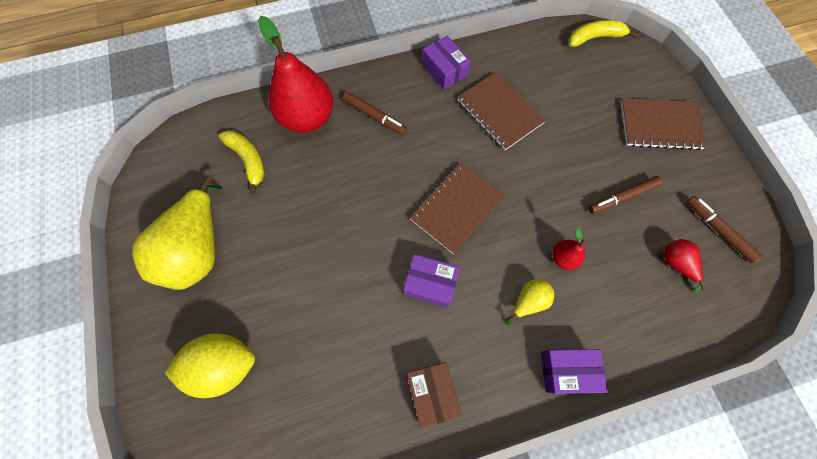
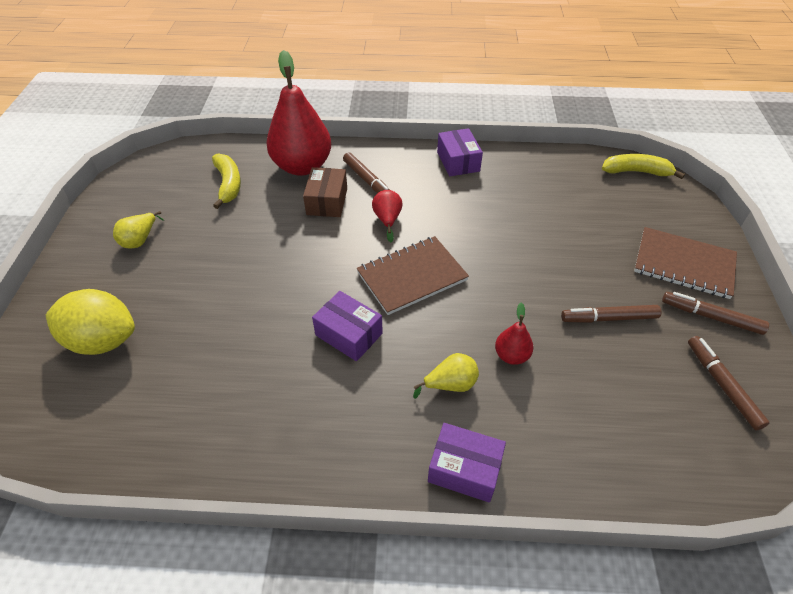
camera: 20 degrees right, 20 degrees down
(198, 250) = (140, 240): yellow pear -> yellow pear, size x0.45
(432, 393) = (296, 437): brown box -> brown box (327, 201)
(499, 112) = (500, 208): brown notebook -> none
(676, 264) = (651, 402): red pear -> red pear (387, 220)
(693, 170) = (711, 317): none -> brown marker

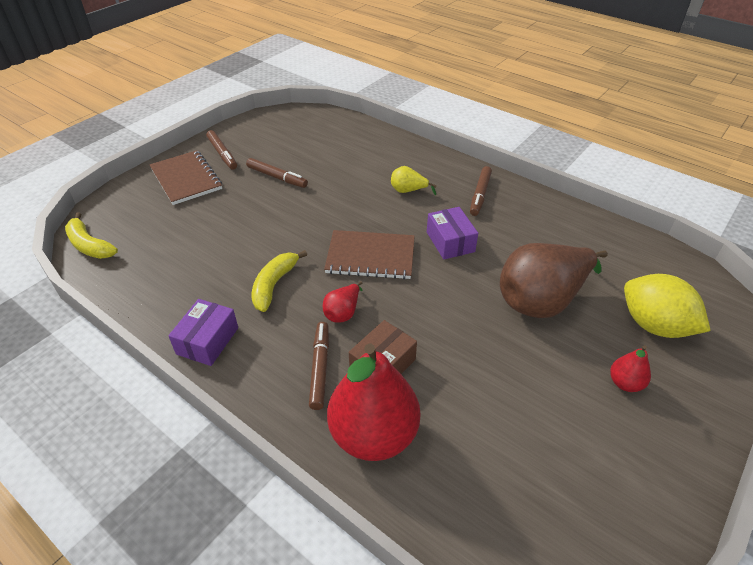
camera: 145 degrees left, 5 degrees down
(140, 240) = (612, 423): yellow pear -> none
(222, 313) = (542, 300): none -> brown pear
(228, 184) = (481, 457): yellow banana -> yellow banana (274, 285)
(464, 469) = (435, 161): purple box -> none
(511, 355) = (357, 187): red pear -> red pear (625, 383)
(722, 385) = (268, 134): brown marker -> brown marker (480, 195)

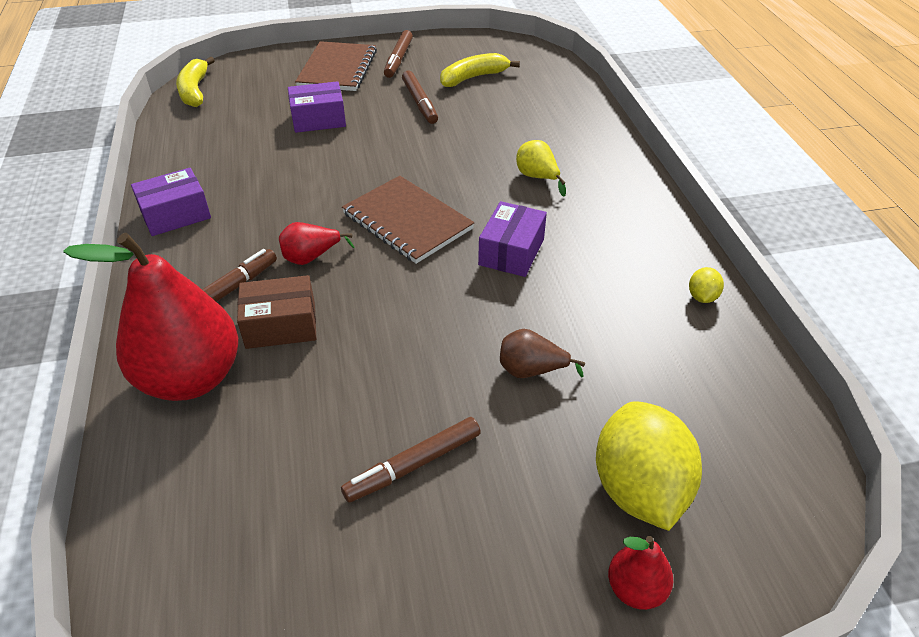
camera: 40 degrees right, 0 degrees up
(221, 220) = (318, 119): none -> purple box
(274, 285) = (286, 199): yellow banana -> yellow banana (473, 78)
(480, 195) = (618, 221): brown marker -> brown marker (413, 465)
(542, 300) = (531, 371): brown pear -> brown pear, size x0.45
(564, 214) = (702, 297): none -> yellow lemon
(625, 383) = (503, 519): red pear -> red pear (635, 588)

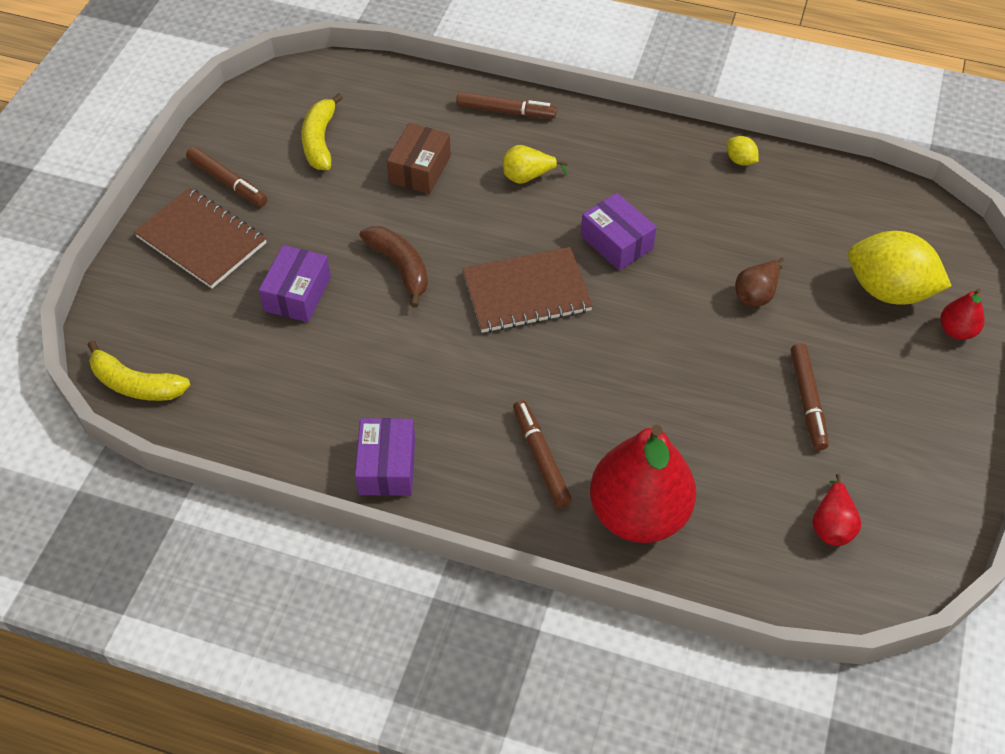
camera: 60 degrees left, 10 degrees up
(281, 325) = (610, 431): brown box -> brown box (420, 169)
(311, 257) = (532, 380): red pear -> red pear (831, 524)
(381, 152) = (400, 267): none -> brown banana
(419, 103) = (333, 202): brown marker -> brown marker (506, 111)

